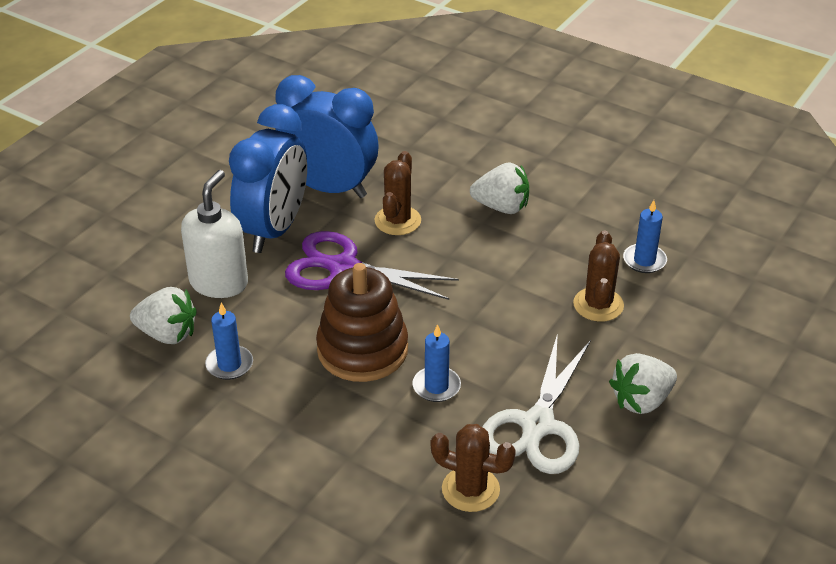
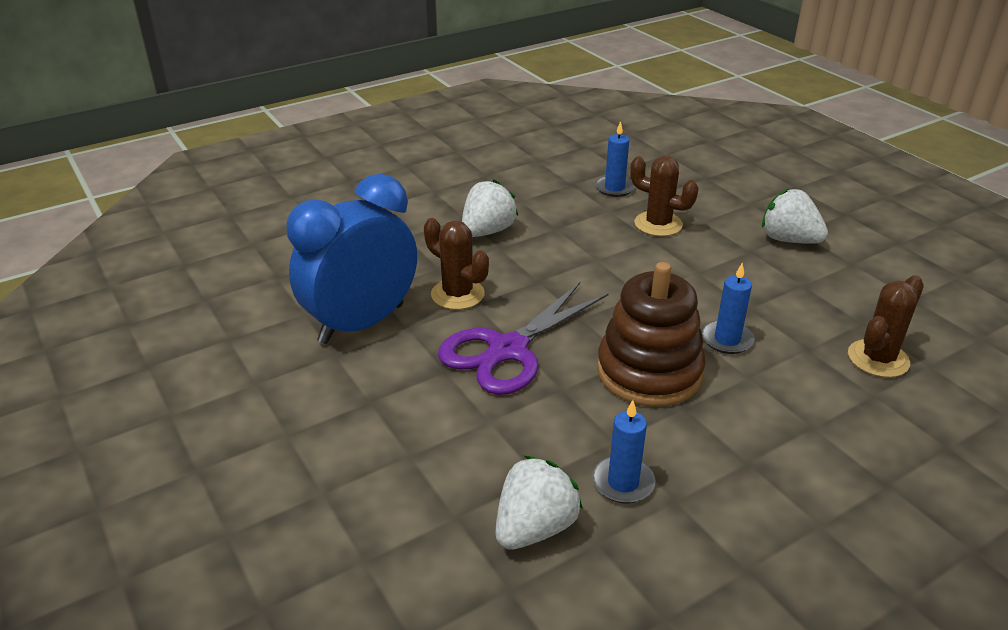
camera: 65 degrees left, 5 degrees down
(219, 282) = (464, 454): white soap dispenser -> none
(274, 230) = (400, 383): blue clock -> none
(537, 425) = (802, 298): white scissors -> none
(641, 400) = (788, 240): white strawberry -> white strawberry turned 135 degrees clockwise

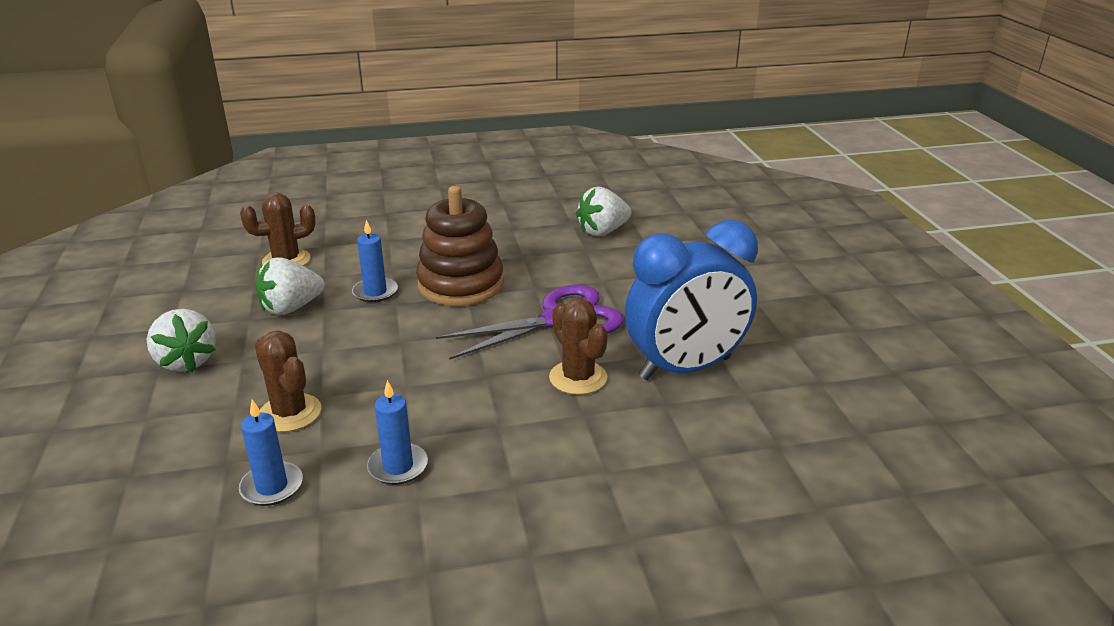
camera: 160 degrees left, 5 degrees down
(487, 231) = (499, 451): white strawberry -> white strawberry (291, 308)
(623, 482) = (536, 238): blue candle -> blue candle (398, 466)

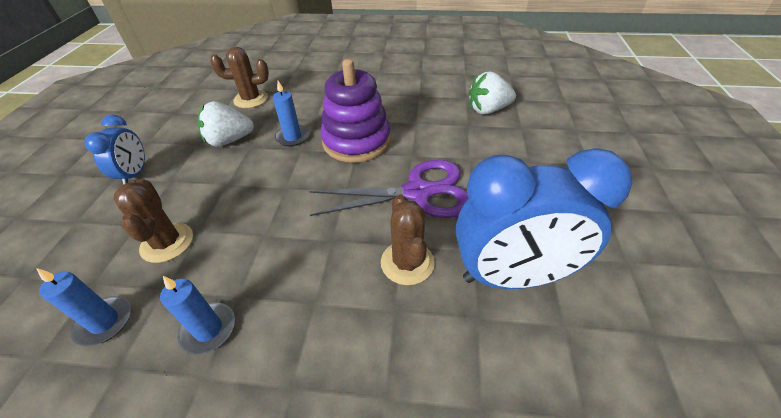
camera: 20 degrees right, 15 degrees up
(186, 361) = (135, 174): white strawberry -> blue clock
(460, 284) = (356, 141): brown stacking toy -> purple stacking toy

